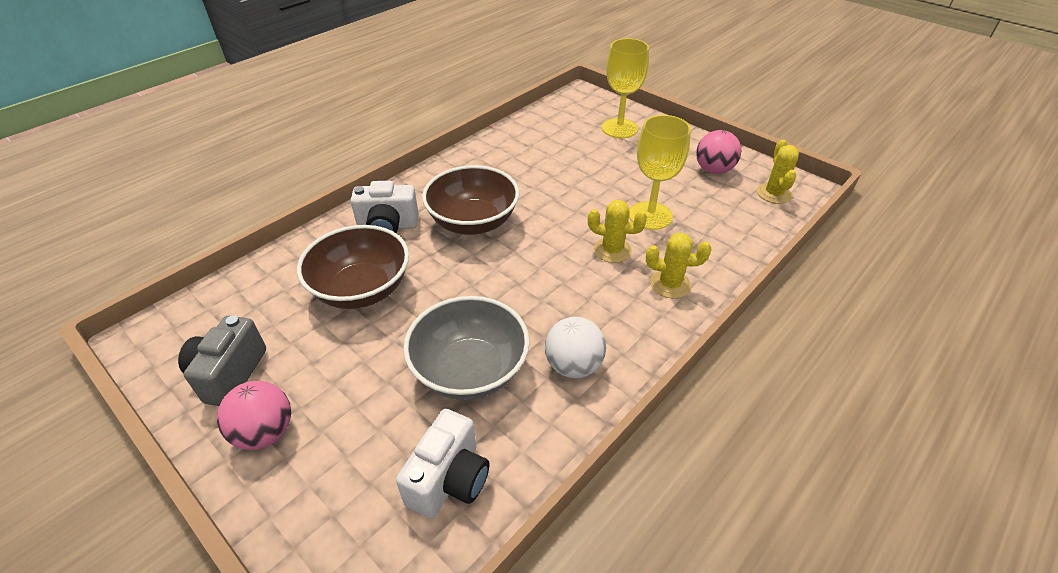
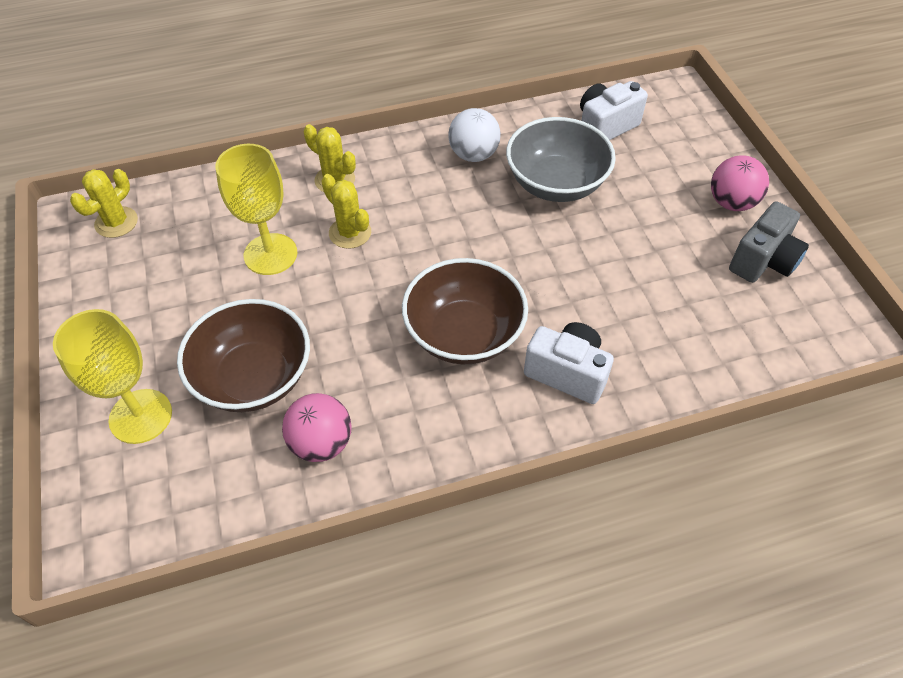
camera: 150 degrees left, 10 degrees up
(362, 289) = (623, 297): brown bowl -> brown bowl (254, 377)
(713, 170) = (128, 281): pink ball -> pink ball (321, 443)

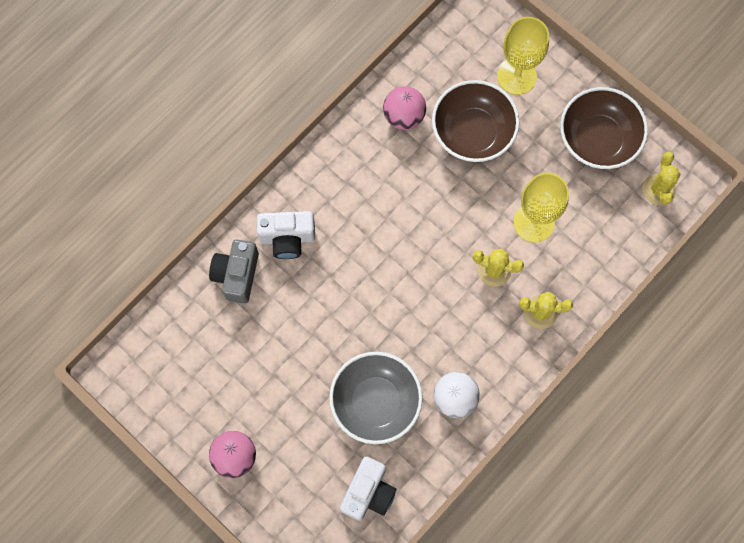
camera: 150 degrees right, 20 degrees up
(464, 334) = (366, 231): brown bowl -> brown bowl (597, 139)
(763, 261) = (193, 406): grey camera -> grey camera (237, 275)

